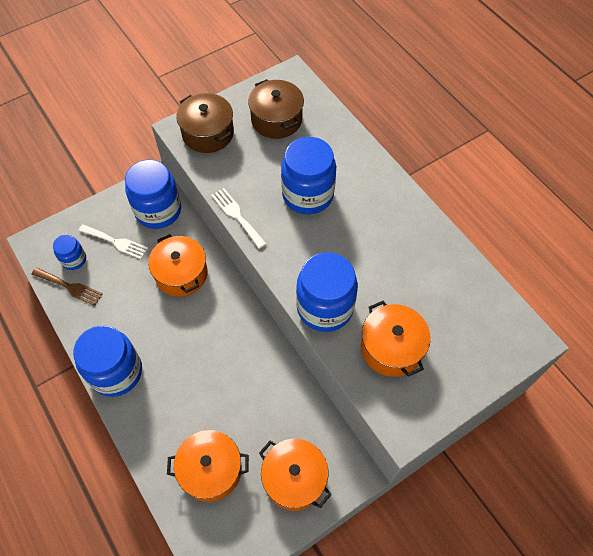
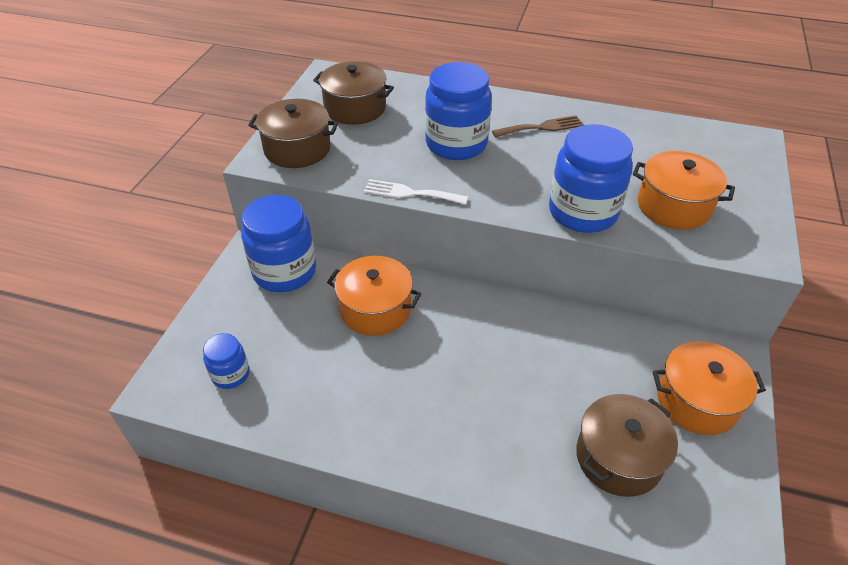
camera: 40 degrees left, 15 degrees down
(69, 287) = (255, 404): brown fork -> brown fork (542, 127)
(116, 242) = (266, 327): white fork -> none
(116, 372) = (409, 446): blue jar -> none
(211, 470) = (618, 457): orange pot -> brown pot

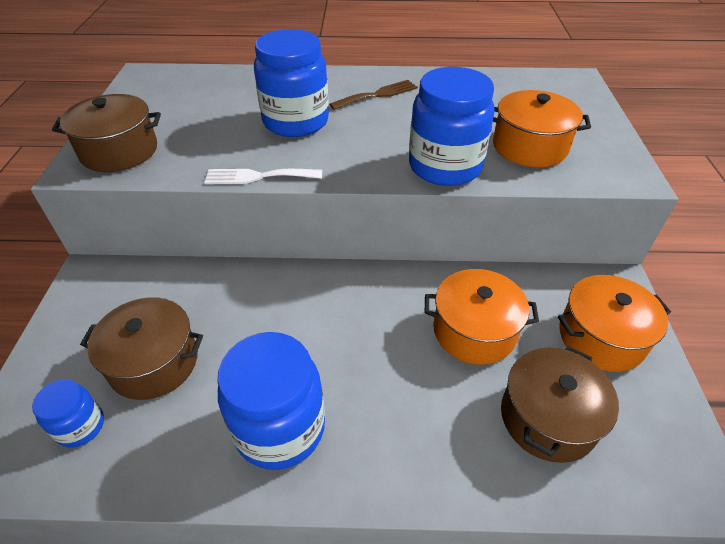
camera: 15 degrees left, 0 degrees up
(285, 271) = (131, 290): blue jar -> blue jar (280, 428)
(355, 108) = (178, 102): brown pot -> brown pot (154, 362)
(375, 309) = (244, 311): orange pot -> orange pot (474, 330)

